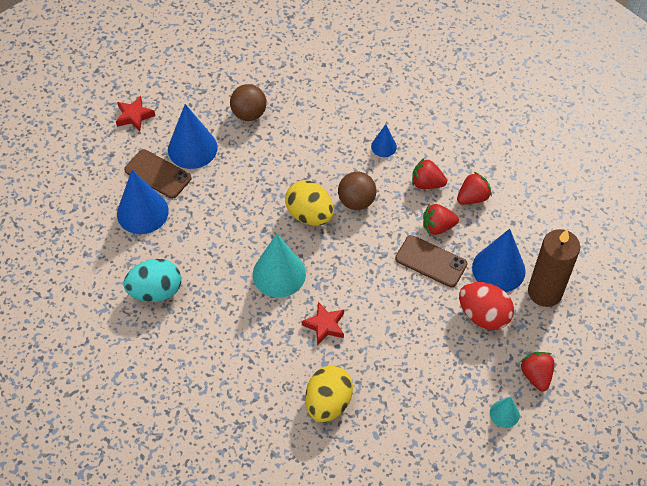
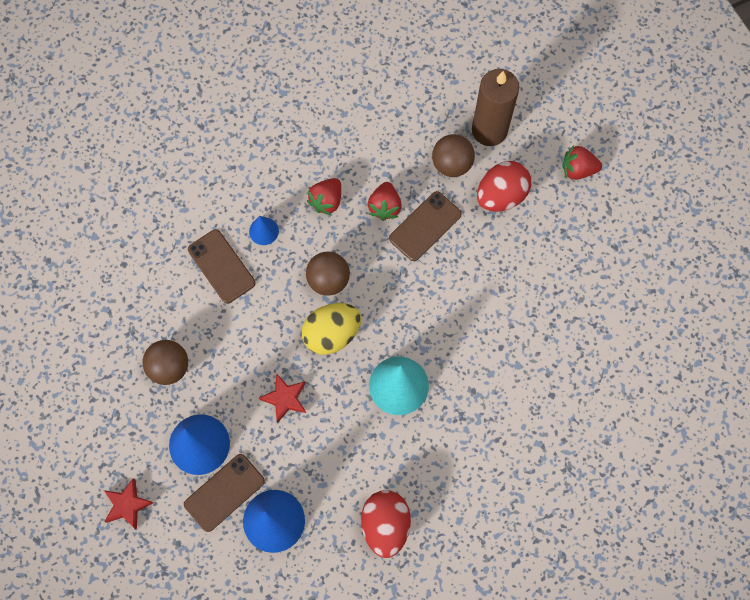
camera: 75 degrees left, 15 degrees up
(156, 291) = (385, 525): turquoise egg -> red egg
(325, 325) = (474, 353): red star -> red star (285, 398)
(328, 403) = (563, 373): yellow egg -> none
(343, 126) = (221, 266): none -> brown phone
(472, 198) = (358, 161): red strawberry -> none
(498, 269) = (452, 164): blue cone -> brown ball
(504, 413) = (611, 211): turquoise cone -> none

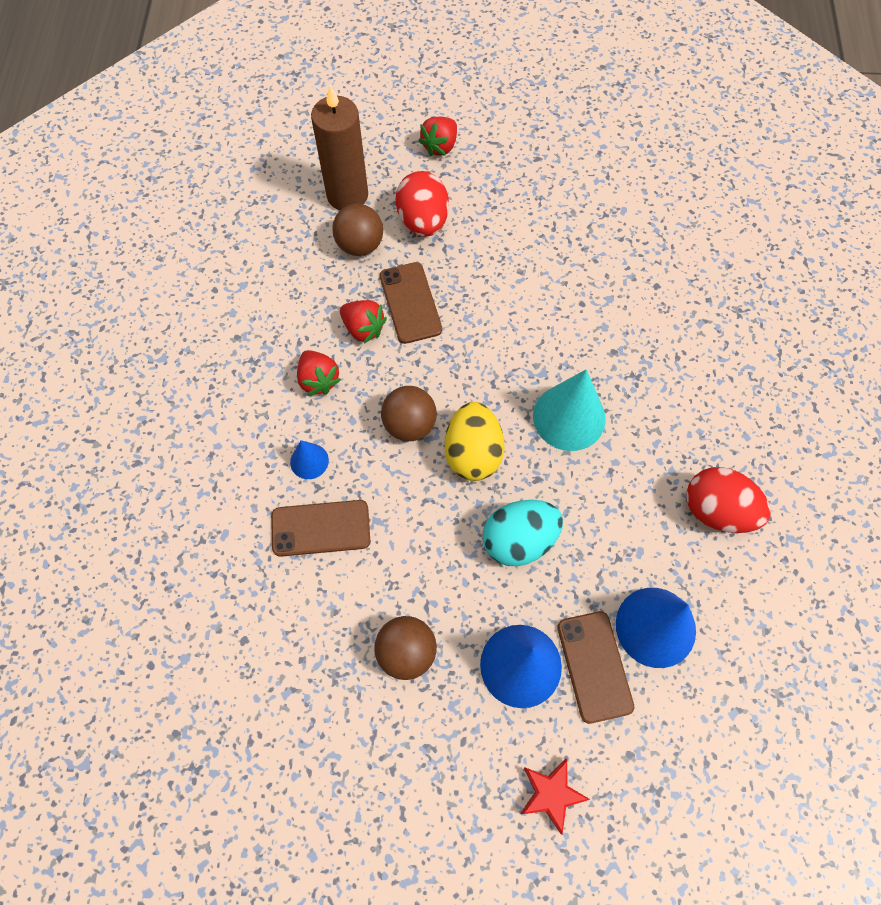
camera: 60 degrees left, 5 degrees down
(285, 398) = (519, 540): red star -> turquoise egg

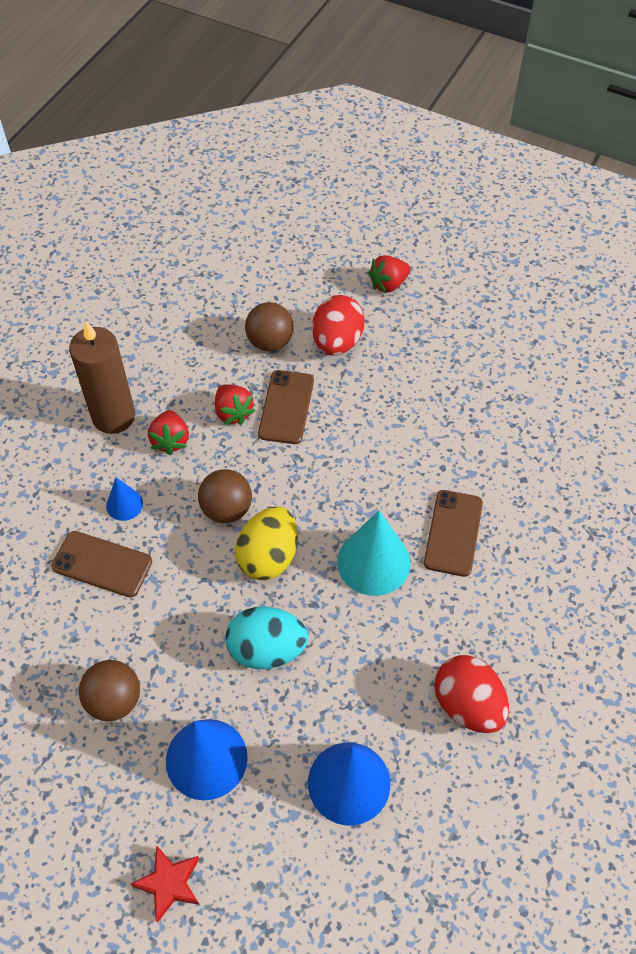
camera: 25 degrees right, 10 degrees down
(347, 195) = (283, 296): brown candle -> brown candle (114, 416)
(594, 666) = (272, 791): brown phone -> brown phone (453, 533)

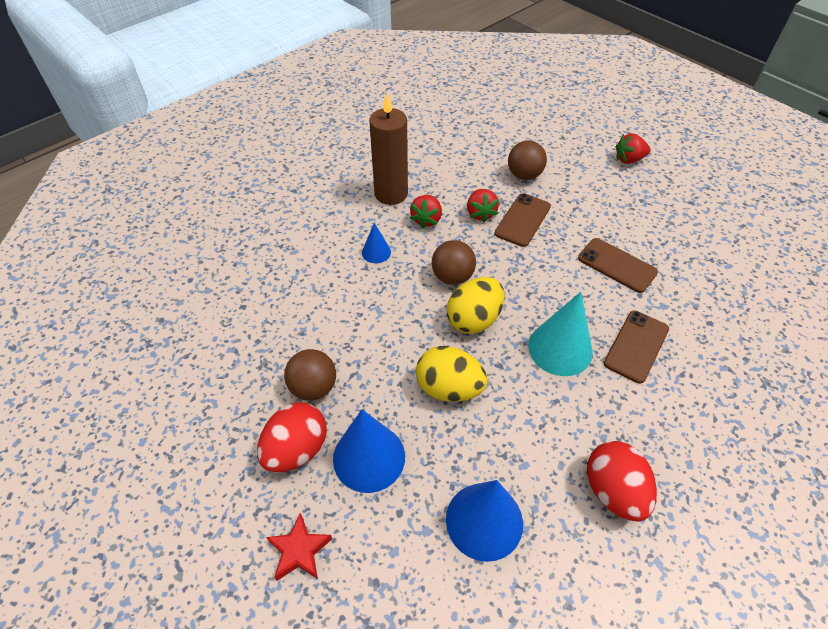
camera: 20 degrees right, 5 degrees down
(102, 564) = (343, 287): brown phone -> brown phone (617, 265)
(267, 649) = (449, 388): turquoise egg -> yellow egg
(337, 342) = (576, 187): red egg -> red egg (296, 449)

